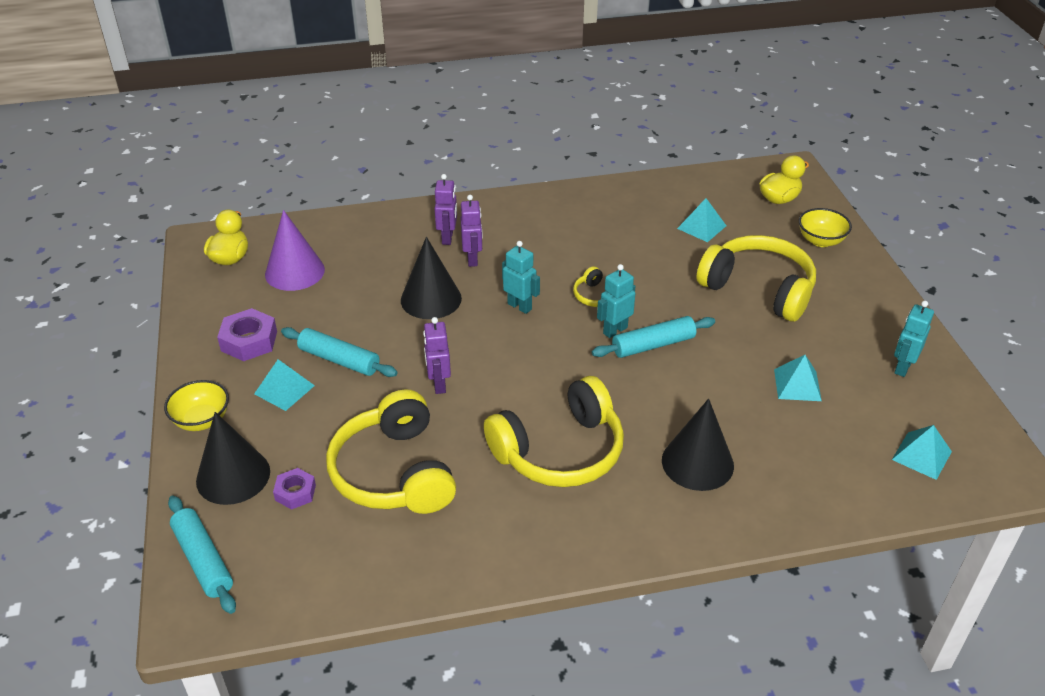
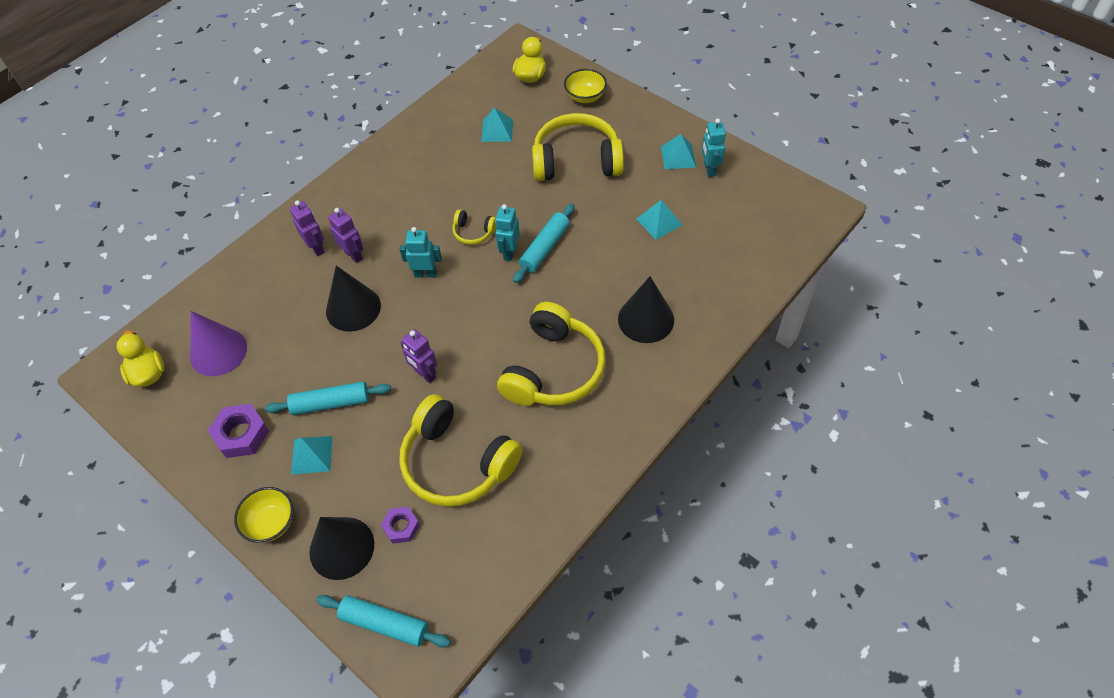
camera: 35 degrees left, 15 degrees up
(921, 455) = (766, 227): turquoise pyramid -> turquoise pyramid (678, 156)

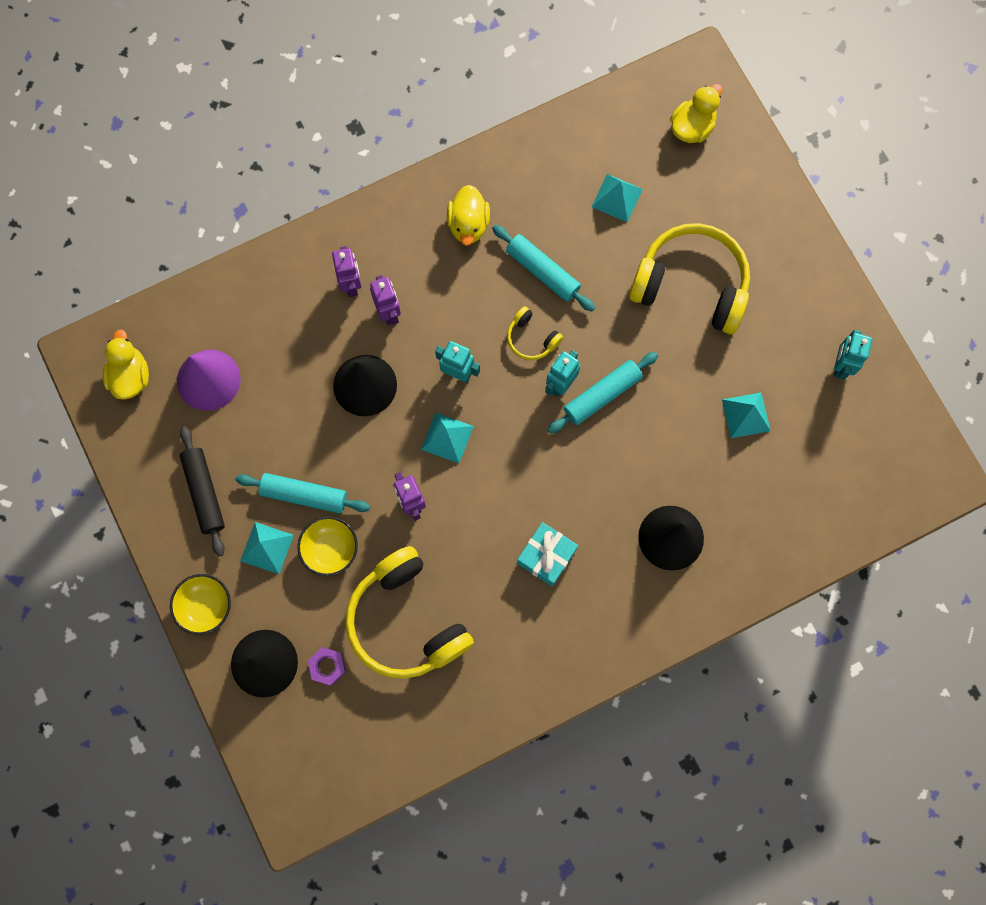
camera: 20 degrees right, 20 degrees up
(241, 434) = (204, 492): purple nut -> black rolling pin
(384, 624) = (279, 758): turquoise rolling pin -> turquoise rolling pin (542, 272)
(394, 181) = (468, 224): none -> yellow duck
(554, 369) = (546, 556): yellow headphones -> turquoise gift
(585, 97) = (744, 190): yellow bowl -> yellow bowl (330, 549)
(678, 156) = (813, 331): turquoise pyramid -> turquoise pyramid (447, 437)

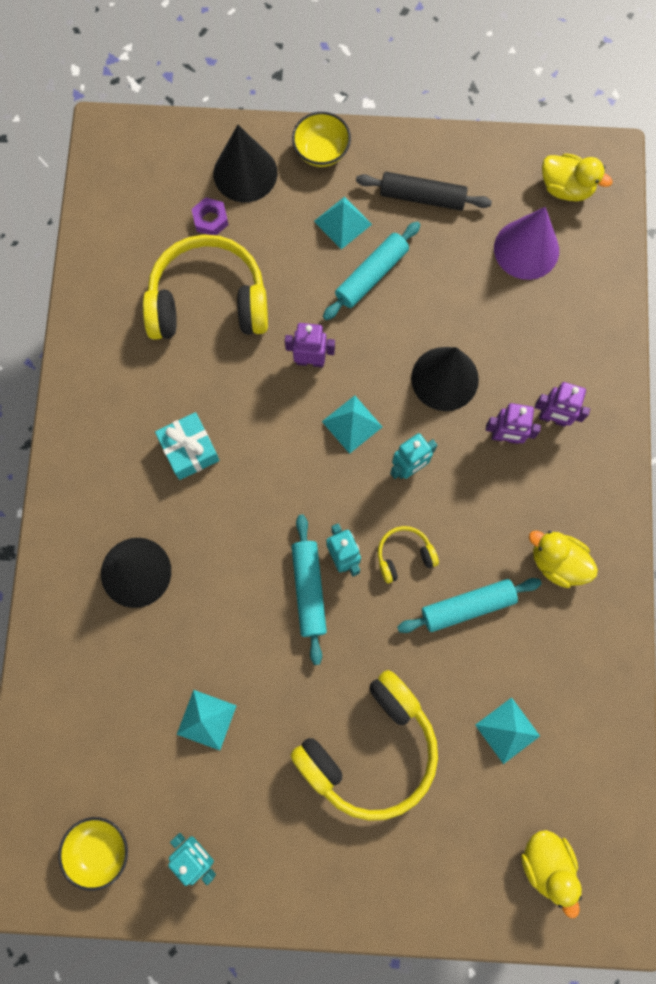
camera: 120 degrees right, 0 degrees up
(330, 549) = (309, 272): yellow bowl -> yellow bowl (100, 849)

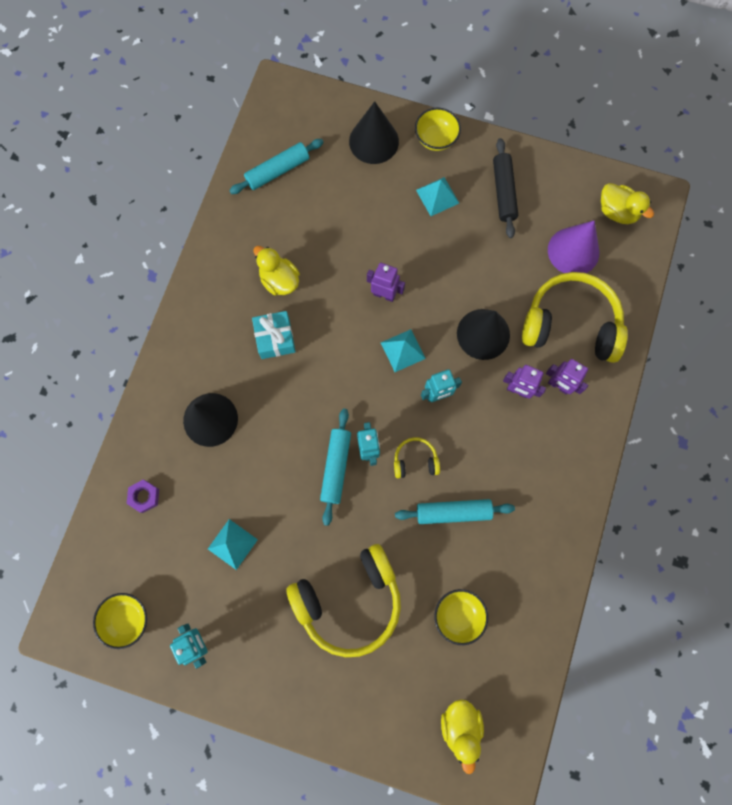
camera: 15 degrees right, 0 degrees up
(208, 301) = (320, 231): yellow headphones -> yellow headphones (570, 324)
(210, 220) = (338, 170): purple nut -> purple nut (144, 496)
(371, 275) = (448, 241): turquoise rolling pin -> turquoise rolling pin (277, 171)
(422, 197) = (503, 192): black rolling pin -> black rolling pin turned 60 degrees clockwise
(507, 730) = (458, 615): turquoise pyramid -> yellow bowl
(557, 562) = (532, 496): yellow duck -> yellow duck (279, 280)

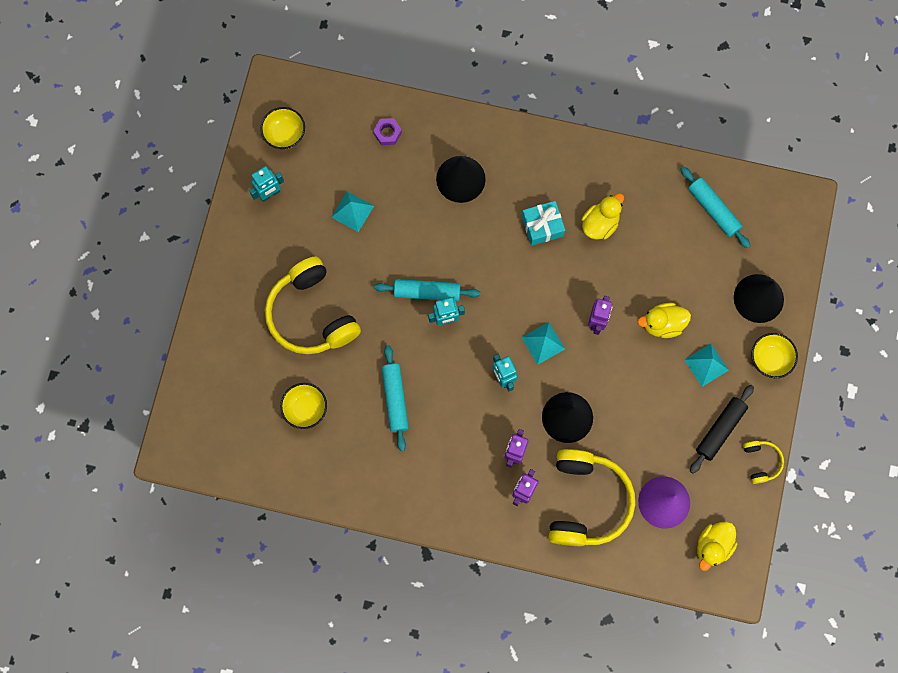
camera: 85 degrees right, 0 degrees up
(415, 460) = (439, 362): yellow headphones -> yellow headphones (761, 462)
(460, 725) = (215, 416): yellow duck -> yellow duck (662, 324)
(503, 192) = (720, 430): black rolling pin -> black rolling pin turned 45 degrees counterclockwise

